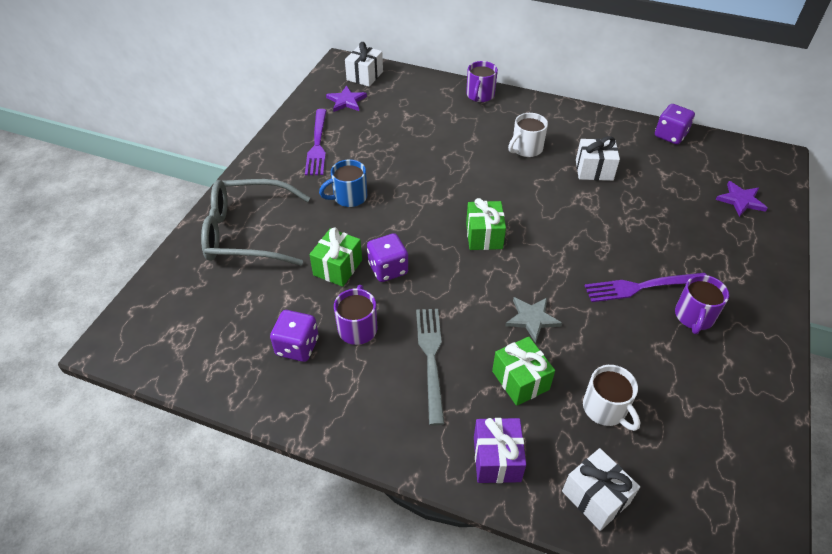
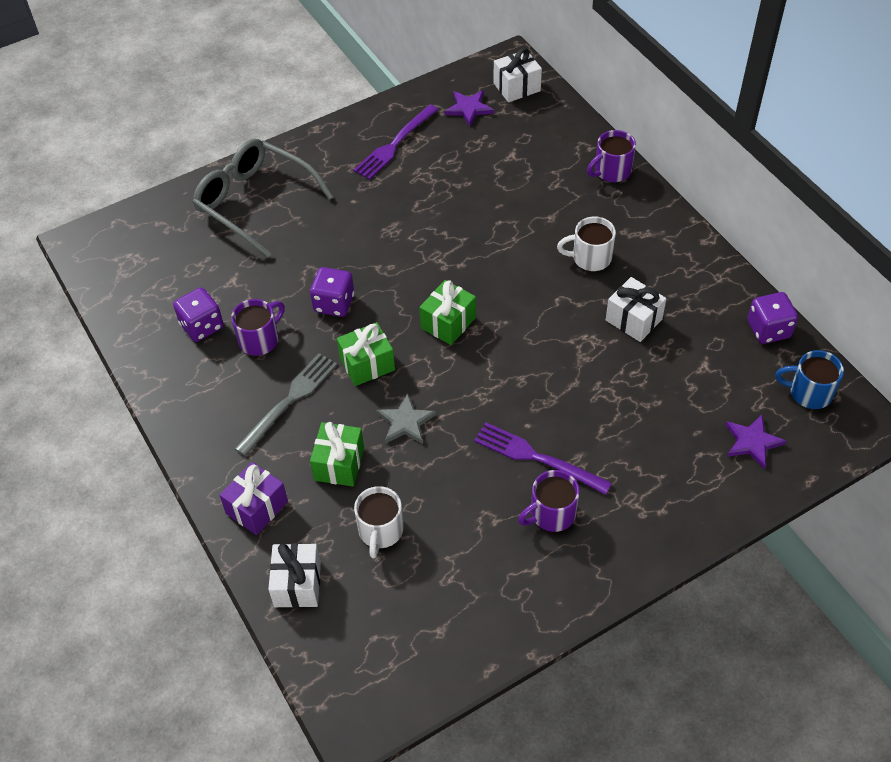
camera: 40 degrees right, 5 degrees up
(338, 267) = (295, 277): green gift -> green gift (367, 364)
(349, 197) = (369, 215): blue mug -> blue mug (809, 392)

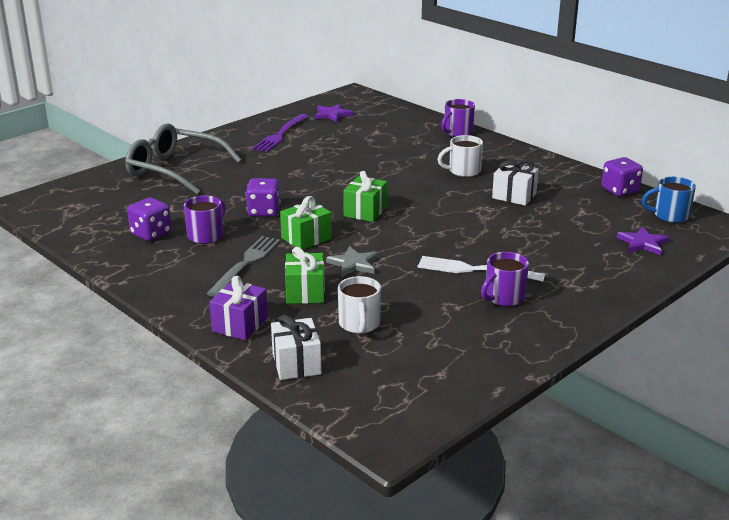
camera: 15 degrees left, 25 degrees down
(516, 87) = (364, 103): white gift -> none
(535, 457) = (474, 270): purple fork -> white fork

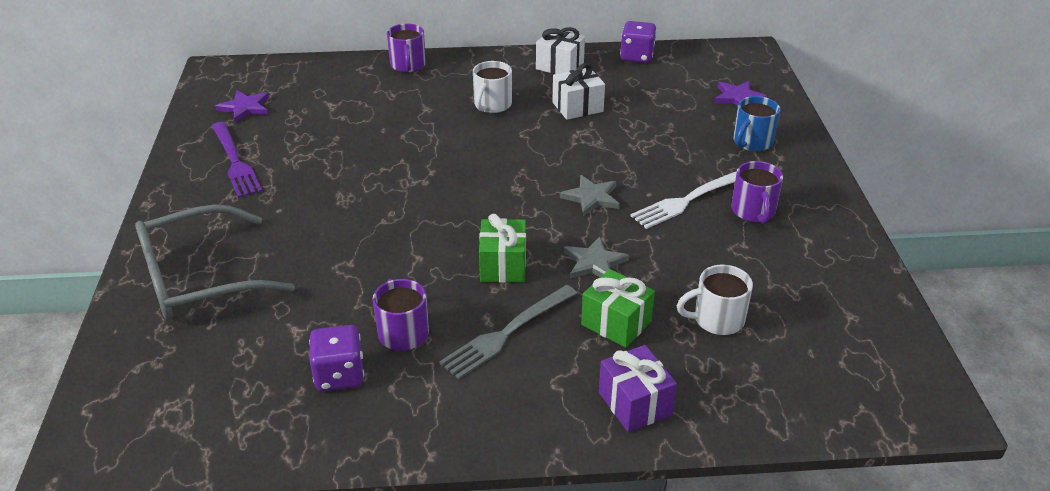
camera: 50 degrees left, 10 degrees up
(246, 263) = (506, 334): grey fork -> grey fork turned 105 degrees counterclockwise
(264, 211) = (403, 264): purple dice -> none
(296, 364) = (753, 400): white gift -> white gift (560, 66)
(359, 324) = (717, 319): white mug -> white mug turned 135 degrees clockwise
(365, 211) = (495, 200): green gift -> none
(420, 238) = (591, 197): none -> grey star
(670, 216) = (708, 61): blue mug -> blue mug (752, 142)

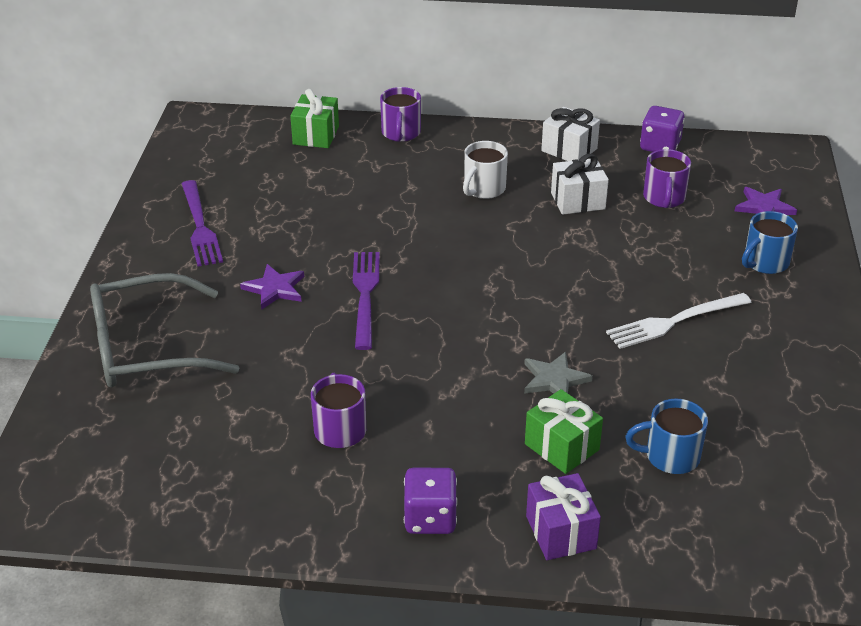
camera: 10 degrees right, 0 degrees up
(245, 108) = (219, 166): purple star -> purple star (275, 289)
(339, 375) = (269, 465): purple dice -> purple dice (430, 518)
(403, 206) = (365, 294): none -> purple fork
(503, 265) = (457, 371): green gift -> green gift (316, 135)
(506, 334) = (444, 444): grey fork -> none
(591, 197) = (568, 307): grey star -> none
(717, 319) = (670, 456): white mug -> blue mug
(753, 211) = (744, 343): purple mug -> purple mug (664, 198)

